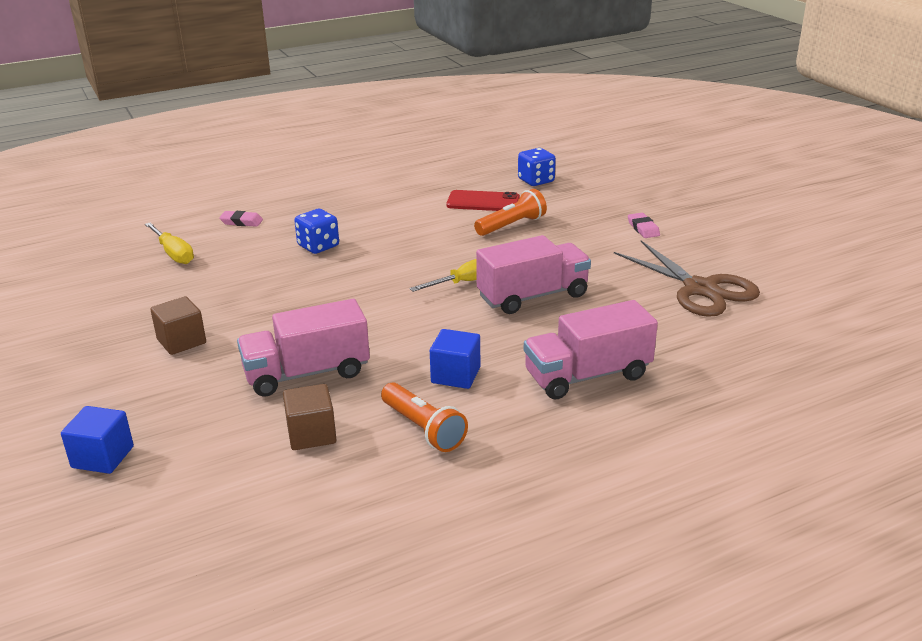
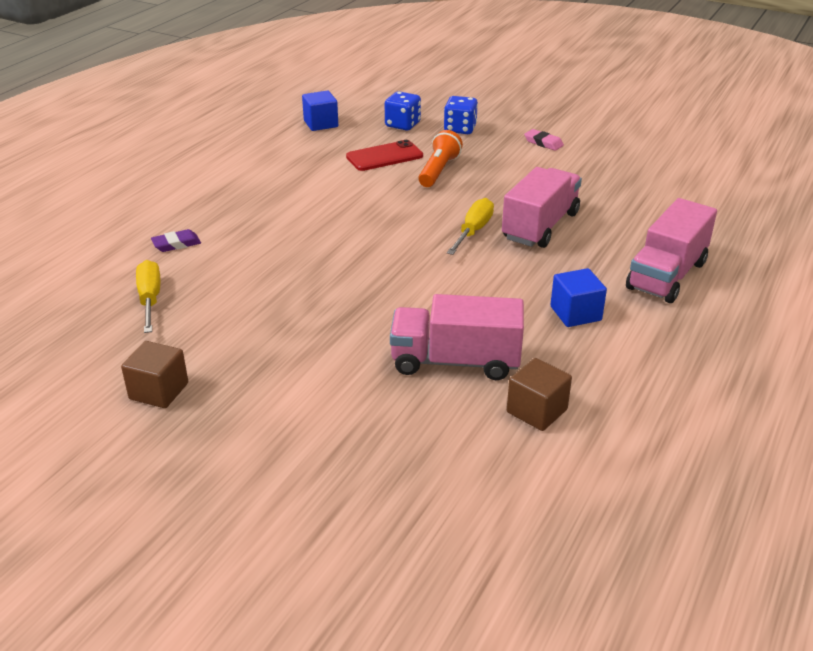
camera: 35 degrees left, 5 degrees up
(103, 457) = (385, 519): blue cube -> blue cube (321, 124)
(173, 253) = (150, 299): yellow screwdriver -> yellow screwdriver turned 120 degrees counterclockwise
(181, 341) = (294, 380): brown cube -> brown cube (159, 391)
(241, 222) = (176, 244): pink eraser -> purple eraser
(307, 373) = (455, 361): pink truck -> pink truck turned 60 degrees clockwise
(318, 246) = (292, 243): blue dice -> blue dice (460, 129)
(423, 429) = (614, 367): orange flashlight -> none
(700, 289) = (648, 179): brown scissors -> none

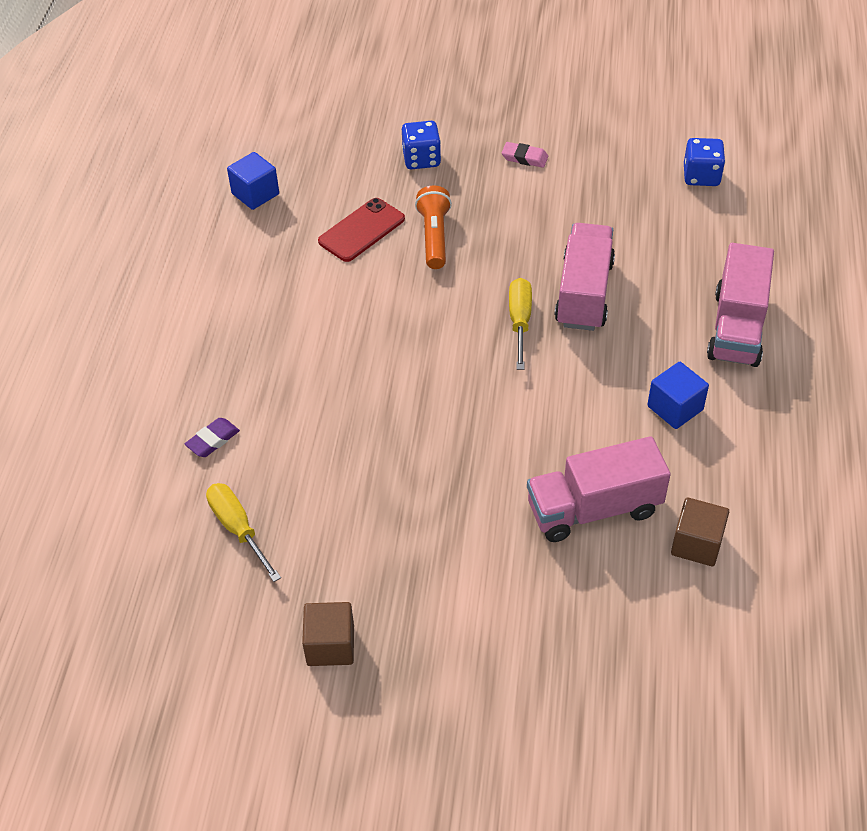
camera: 20 degrees left, 15 degrees up
(402, 125) = (352, 169): blue dice -> blue dice (701, 176)

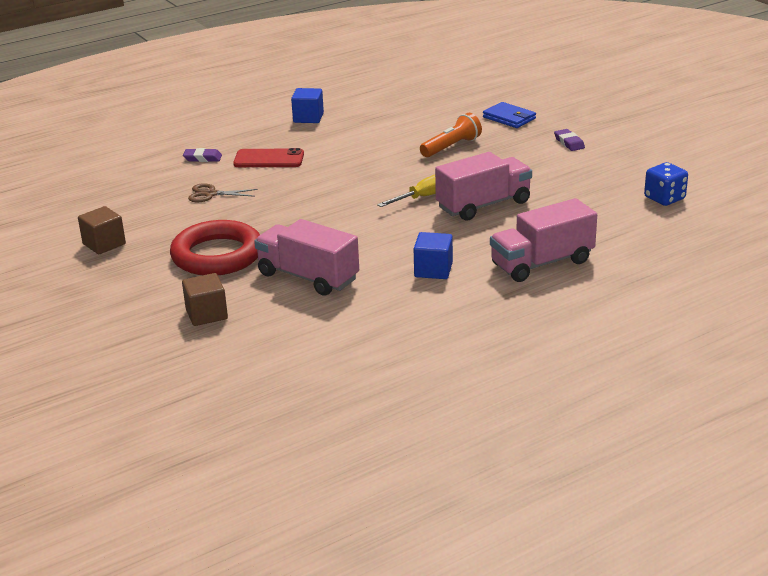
camera: 50 degrees right, 20 degrees down
(238, 529) = (151, 189): yellow screwdriver -> none
(255, 194) = (398, 93): blue cube -> blue cube (308, 118)
(314, 483) = (210, 194): none -> brown scissors
(361, 230) = (420, 127): red phone -> red phone (269, 159)
(421, 159) = (509, 118): blue dice -> blue wallet
(468, 556) = (217, 255): none -> red ring
(524, 158) = (569, 143): pink eraser -> purple eraser
(696, 544) = (328, 320): brown cube -> brown cube (206, 314)

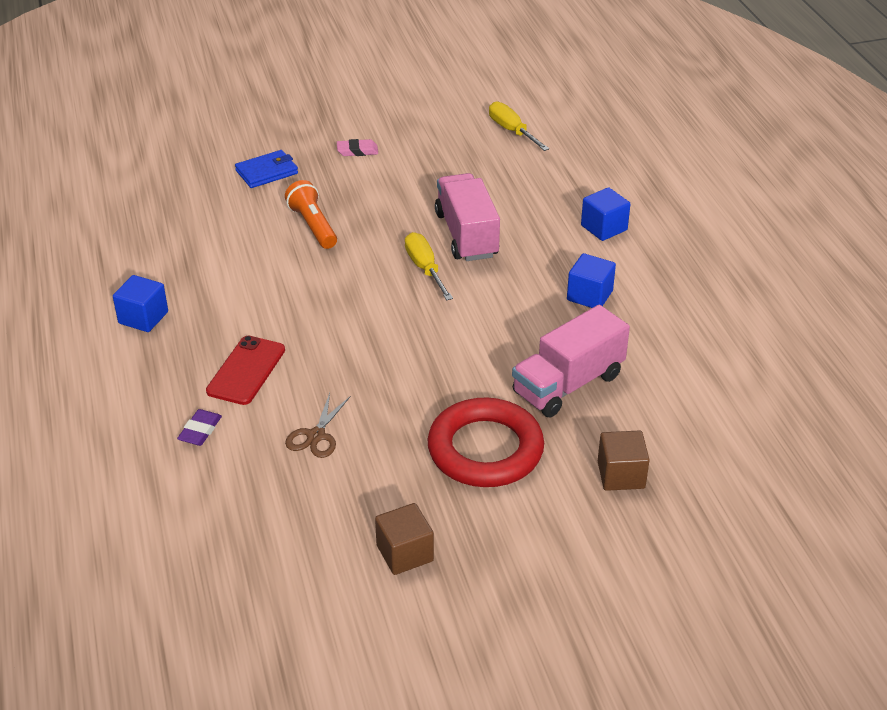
camera: 75 degrees left, 10 degrees up
(542, 263) = (604, 228): pink truck -> blue cube
(569, 143) = (357, 151): purple eraser -> pink eraser
(664, 198) = (512, 131): blue dice -> yellow screwdriver

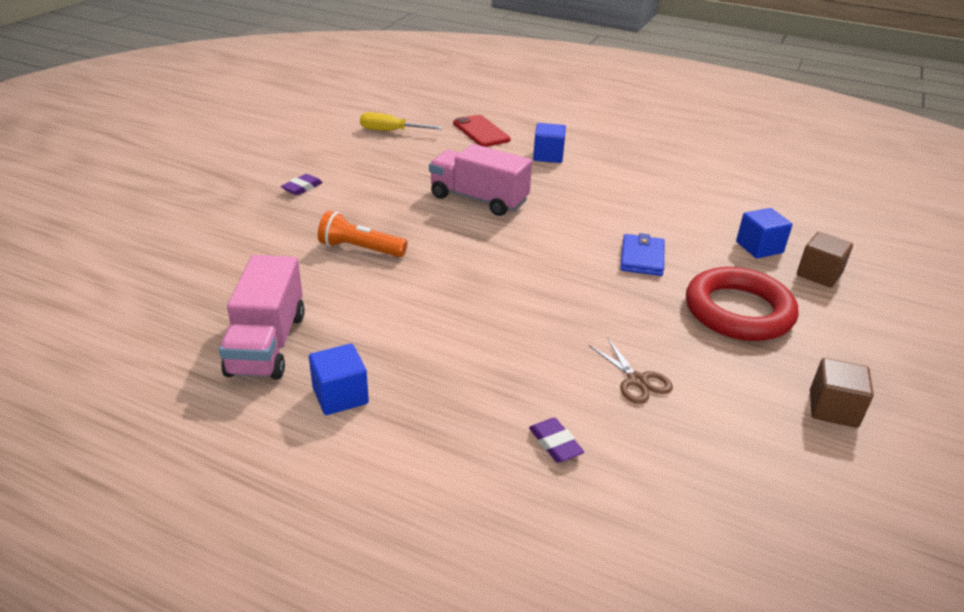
camera: 50 degrees left, 5 degrees down
(246, 370) = (502, 374): red phone -> red phone (481, 131)
(267, 172) = (251, 234): blue wallet -> blue wallet (641, 258)
(357, 151) = (302, 188): pink eraser -> purple eraser
(425, 269) = (492, 232): yellow screwdriver -> none
(568, 384) = (699, 245): pink truck -> pink truck (267, 344)
(589, 295) = (612, 193): blue cube -> blue cube (759, 247)

